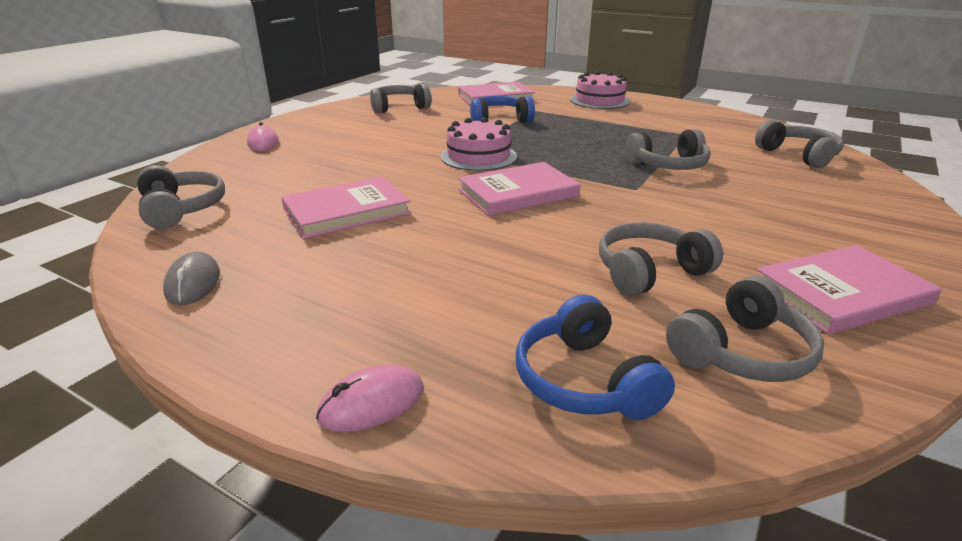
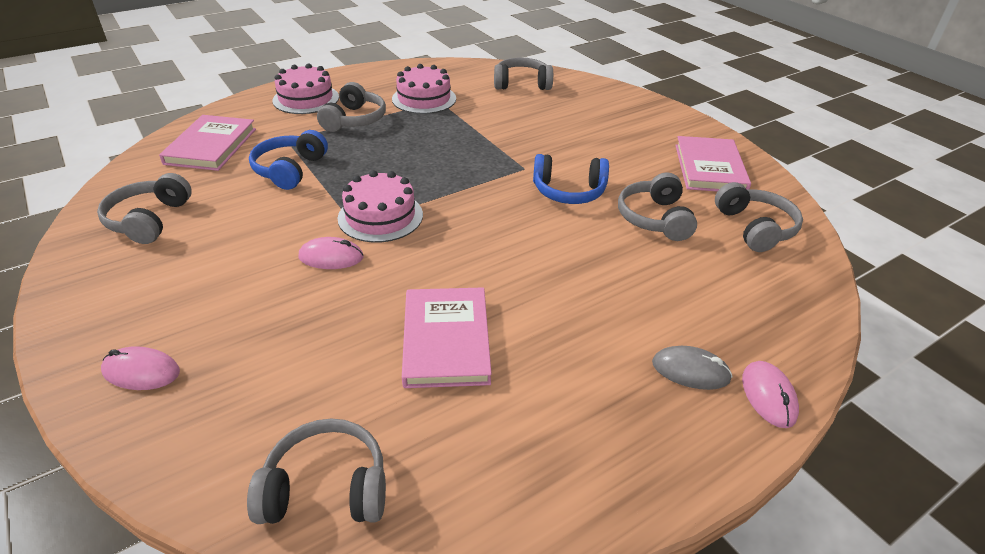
camera: 65 degrees left, 10 degrees up
(193, 283) = (542, 488): grey mouse -> grey mouse (690, 371)
(410, 155) = (331, 257): none -> pink mouse
(518, 193) = (487, 225): pink book -> none
(584, 381) = (766, 295): blue headphones -> blue headphones (568, 191)
(668, 165) = (493, 136): grey headphones -> grey headphones (354, 120)
(678, 129) = (424, 99): none -> pink cake

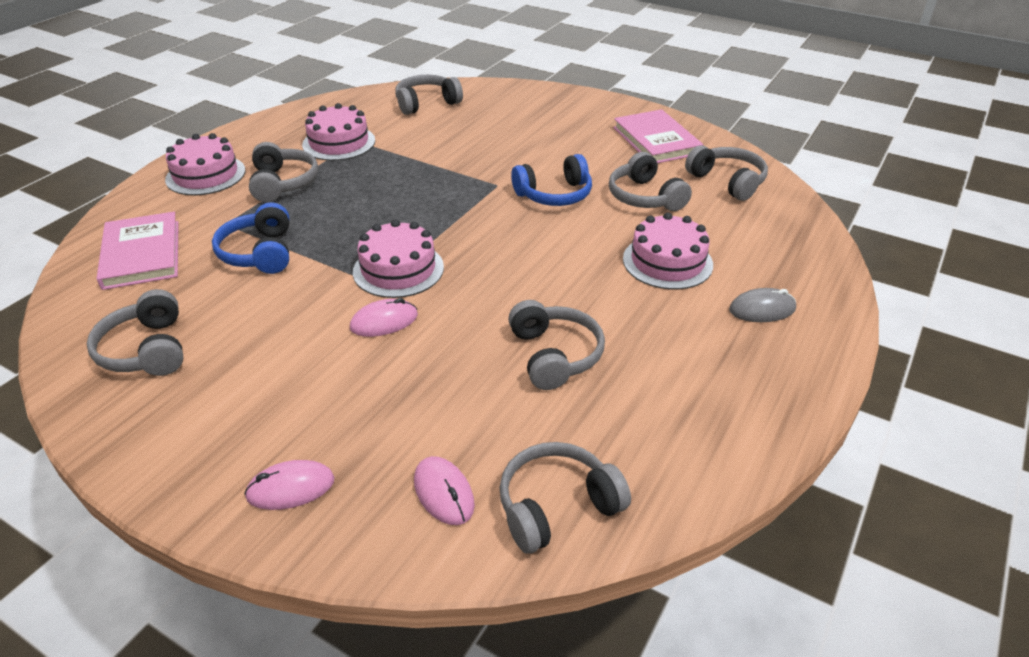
camera: 25 degrees left, 0 degrees up
(446, 340) = (554, 355): pink book -> grey headphones
(627, 288) = (667, 262): none -> pink cake
(768, 396) = (827, 308): pink mouse -> pink mouse (444, 493)

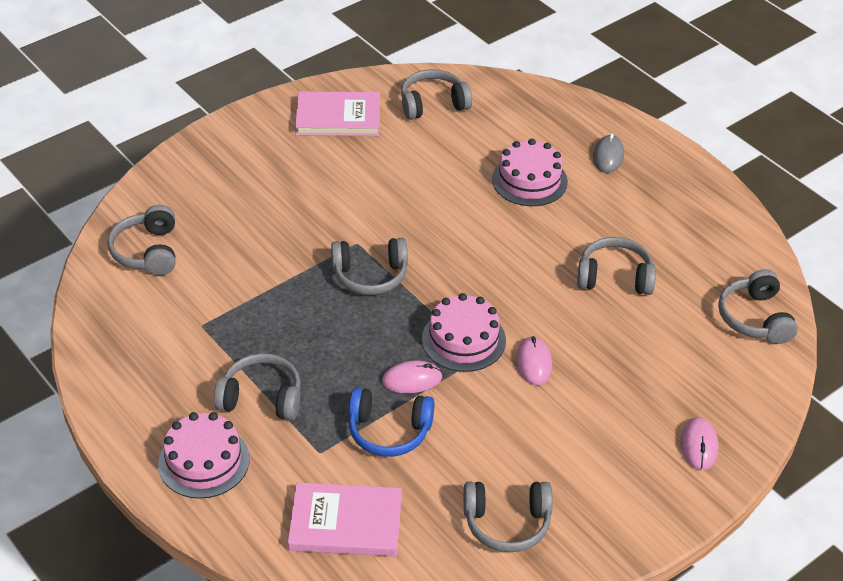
camera: 70 degrees left, 5 degrees up
(339, 143) = (197, 340): pink cake -> none
(444, 493) = (728, 368): pink mouse -> pink mouse (412, 379)
(554, 195) = (396, 211): blue headphones -> none
(644, 197) = (430, 159): grey headphones -> grey headphones (370, 275)

